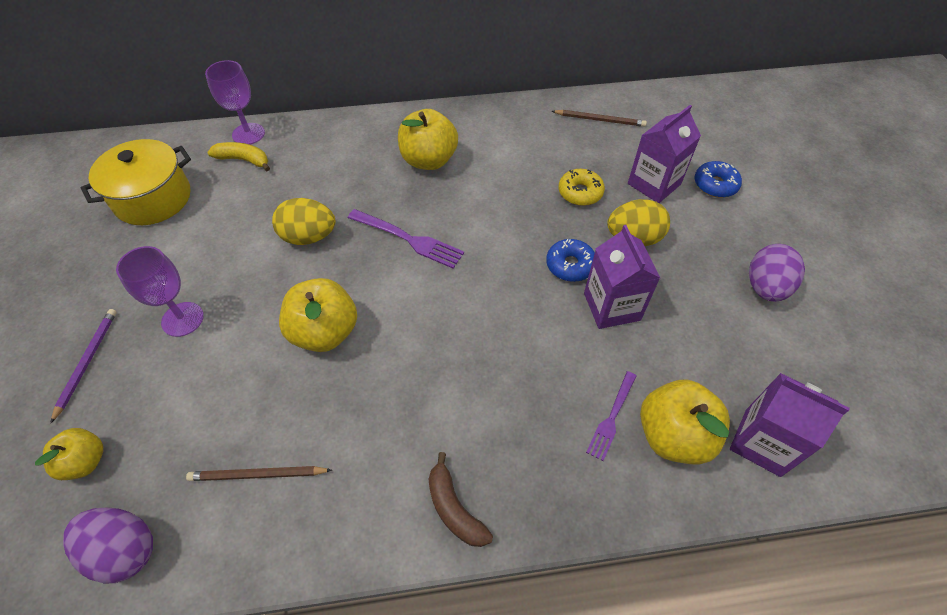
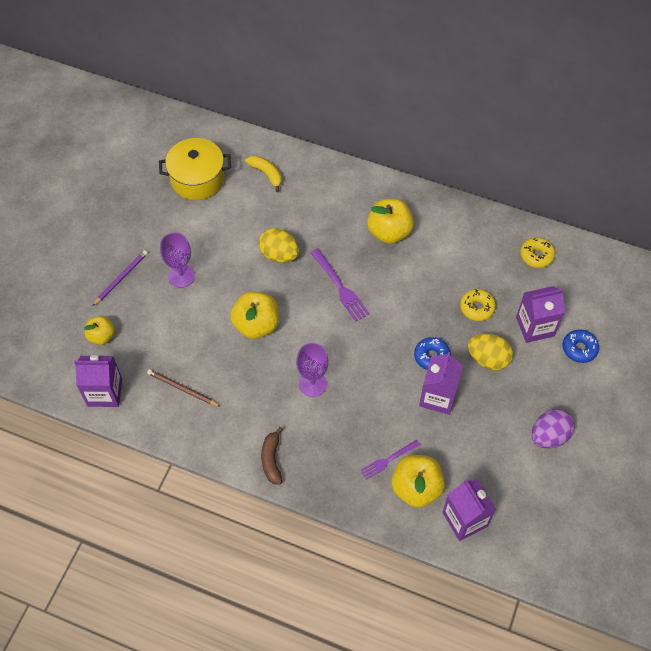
camera: 30 degrees right, 5 degrees up
(125, 550) = (105, 392): purple egg -> purple carton
(248, 134) = (279, 152): purple goblet -> purple goblet (312, 384)
(600, 120) = (536, 255): brown pencil -> yellow donut

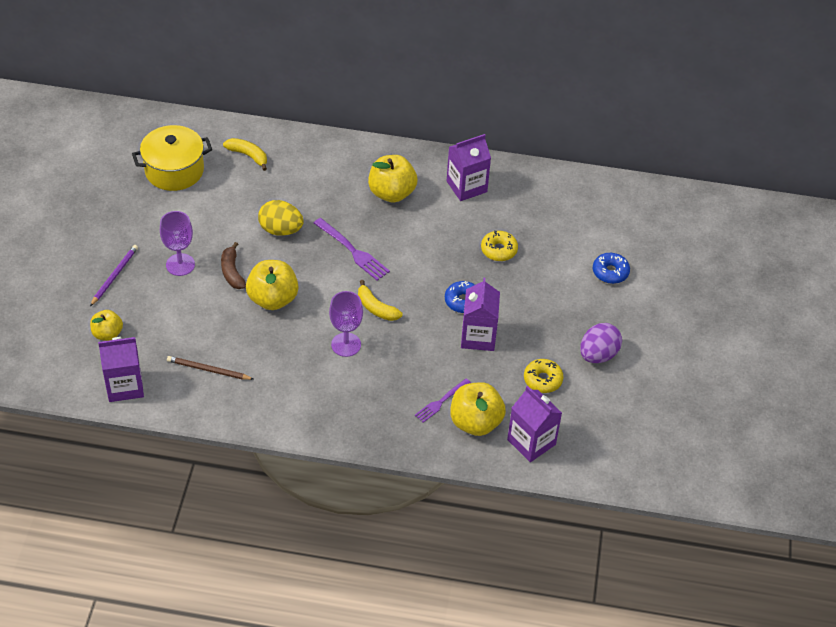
camera: 15 degrees left, 10 degrees down
(272, 459) = (320, 420): brown banana -> brown banana (232, 272)
(349, 350) = (376, 308): none -> yellow banana
(488, 359) = (521, 295): yellow egg -> none
(535, 326) = (561, 258): purple carton -> purple carton (466, 186)
(536, 255) = (548, 194): yellow donut -> yellow donut (542, 380)

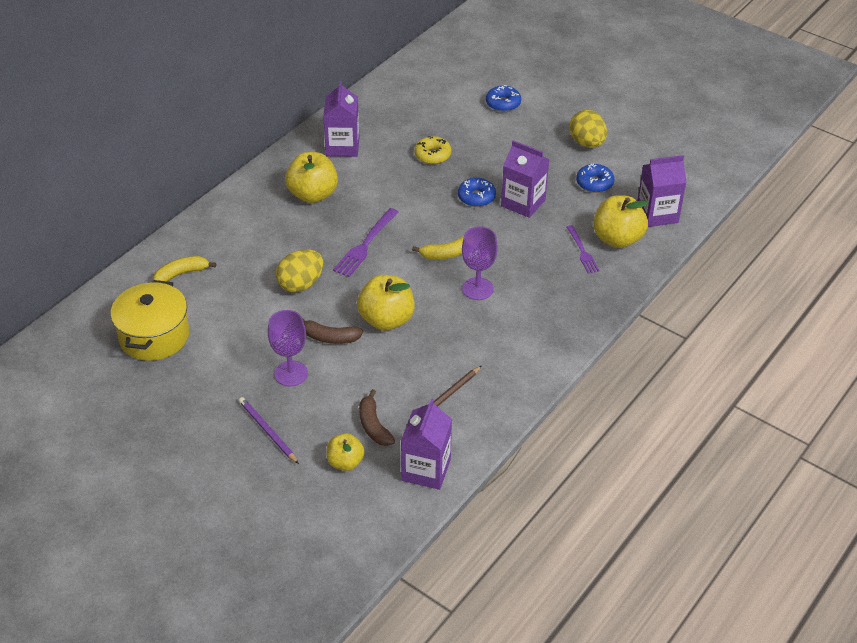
camera: 60 degrees left, 5 degrees down
(153, 336) = (374, 425): none -> brown banana
(352, 251) = (365, 245): purple fork -> purple fork turned 135 degrees clockwise
(542, 380) = (594, 183): yellow donut -> blue donut
(598, 355) = (587, 143): purple egg -> yellow egg

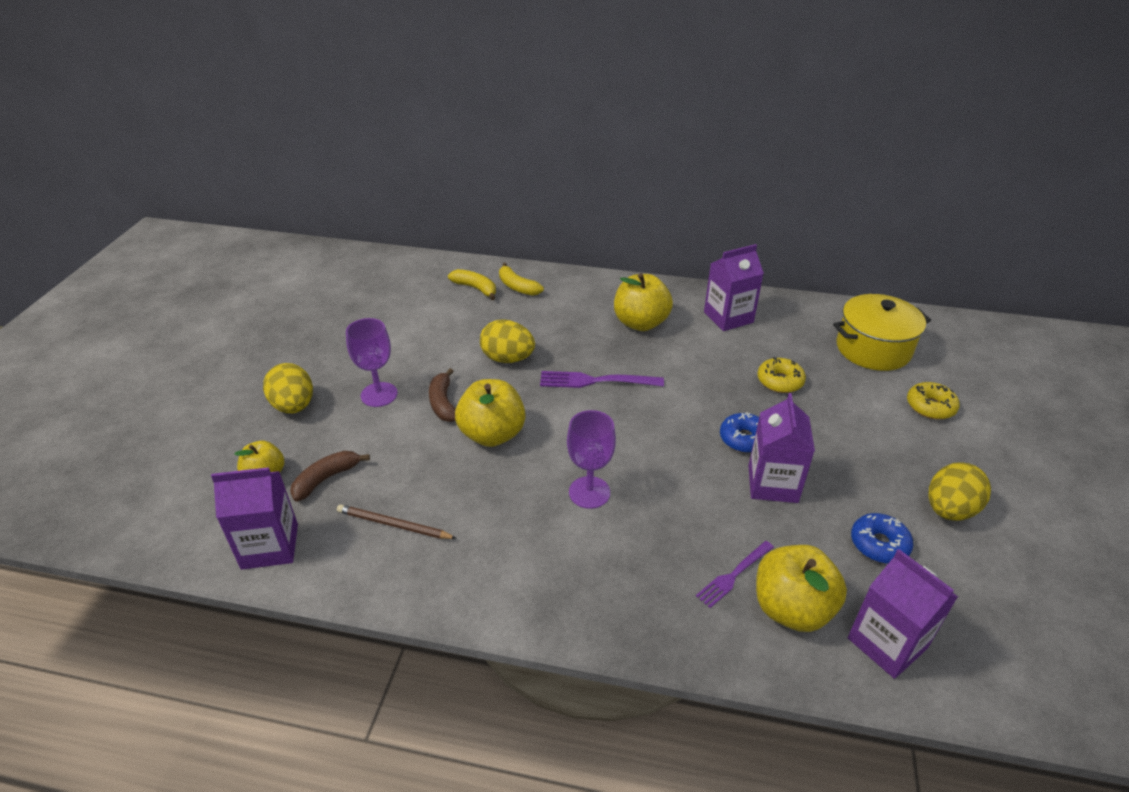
camera: 65 degrees right, 5 degrees down
(154, 336) = (390, 301): yellow pot -> yellow pot (873, 349)
(267, 431) = (294, 406): purple pencil -> yellow egg
(447, 254) = (629, 446): yellow banana -> yellow banana (517, 287)
(503, 103) = (930, 407): blue donut -> yellow donut

